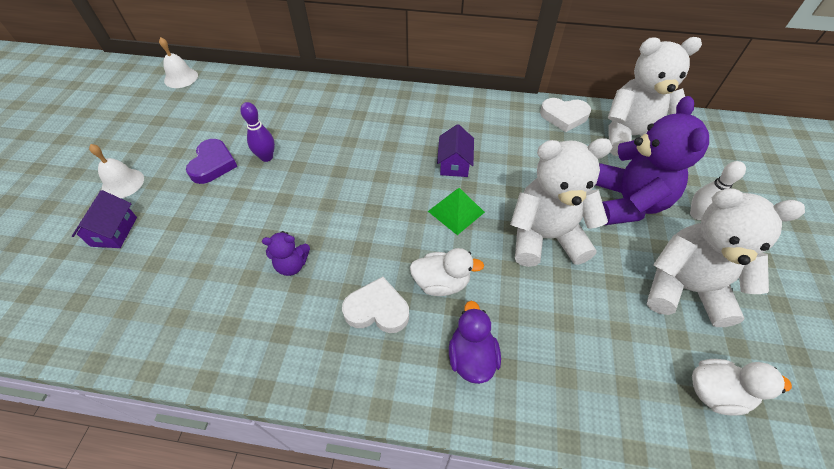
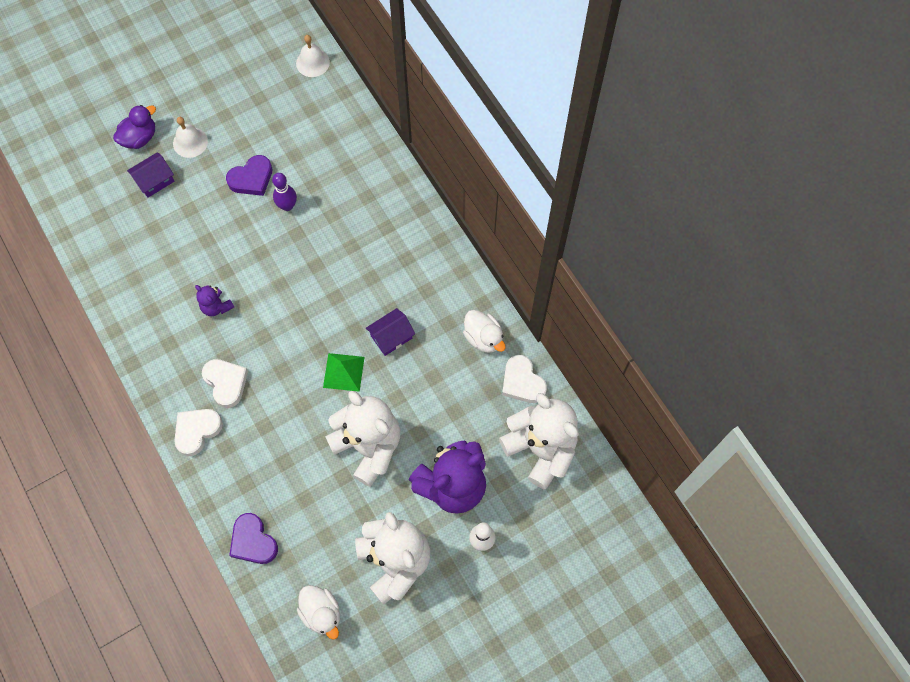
camera: 50 degrees right, 15 degrees up
(404, 375) = (197, 431): none -> white heart
(441, 283) = (275, 405): white duck -> white duck (483, 338)
(471, 357) = (237, 459): purple duck -> purple duck (140, 138)
(583, 407) = (253, 541): none -> purple heart

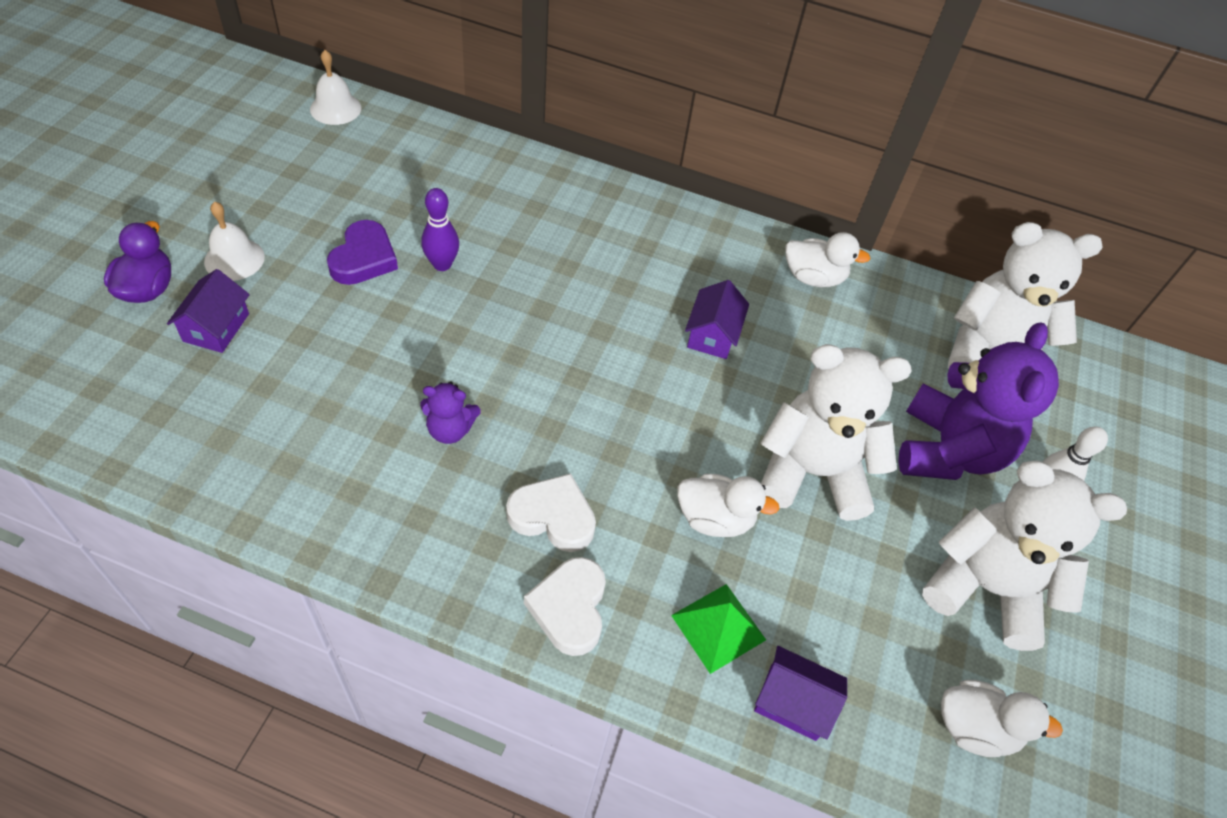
camera: 45 degrees left, 15 degrees down
(253, 541) = (792, 702): purple heart -> purple house
(298, 436) = (715, 518): none -> white duck
(344, 372) = (696, 406): green pyramid -> green pyramid (718, 627)
(522, 382) = (899, 297): white heart -> none

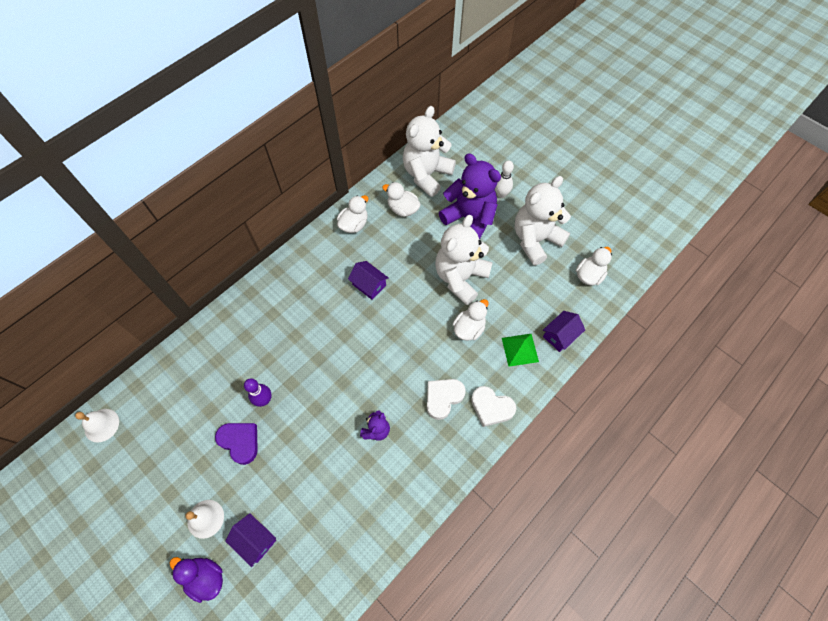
camera: 60 degrees left, 10 degrees up
(892, 337) = (403, 209): none -> white duck

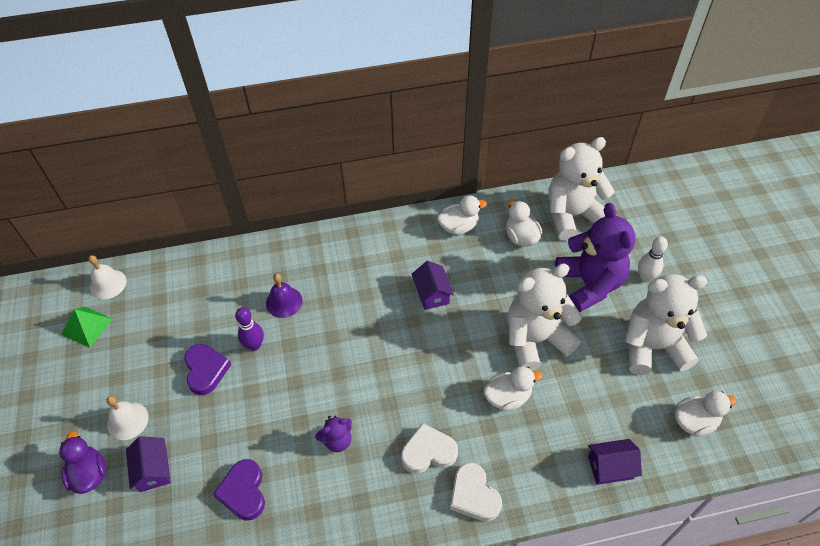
camera: 35 degrees right, 10 degrees down
(263, 354) = (284, 302): none -> purple bell
(336, 509) = (243, 492): none -> purple heart
(520, 349) = (550, 454): green pyramid -> green pyramid (87, 326)

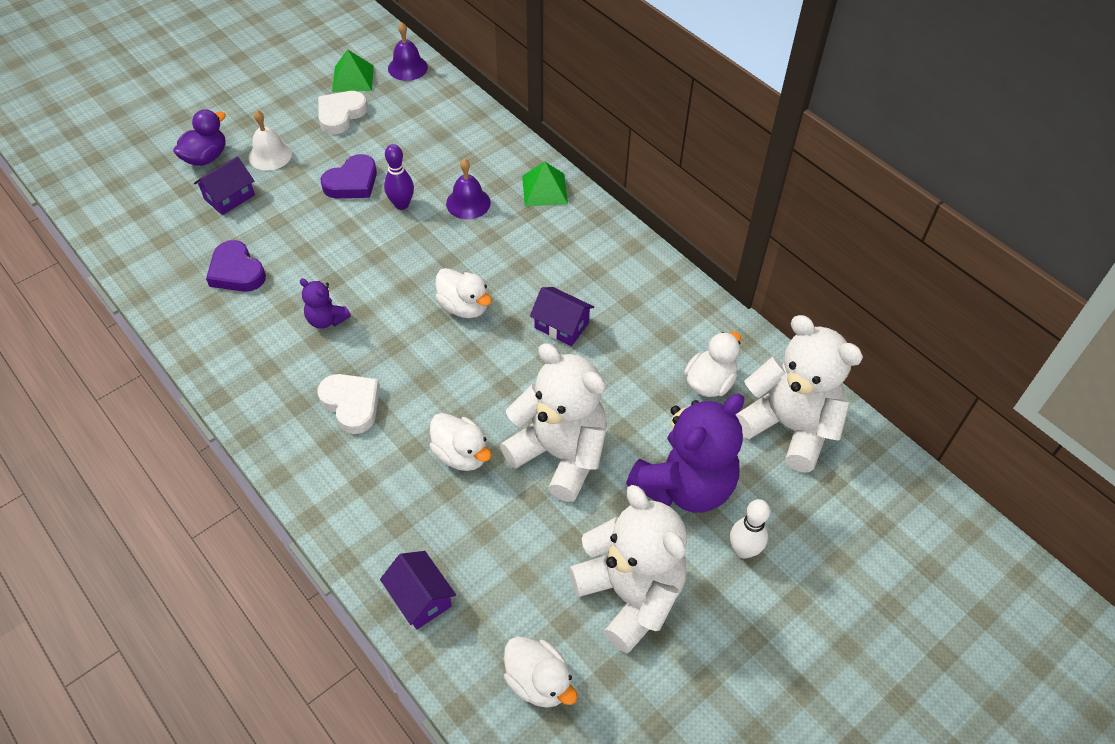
camera: 60 degrees right, 0 degrees up
(108, 284) = (407, 67): white bell -> purple bell
(243, 492) = (236, 271): purple heart -> purple heart turned 90 degrees counterclockwise
(304, 251) = (544, 189): none -> green pyramid
(432, 294) = (561, 325): purple house -> purple house turned 75 degrees clockwise
(458, 227) = (679, 312): white duck -> white duck (464, 307)
(474, 495) = (319, 467): white heart -> white heart (341, 115)

